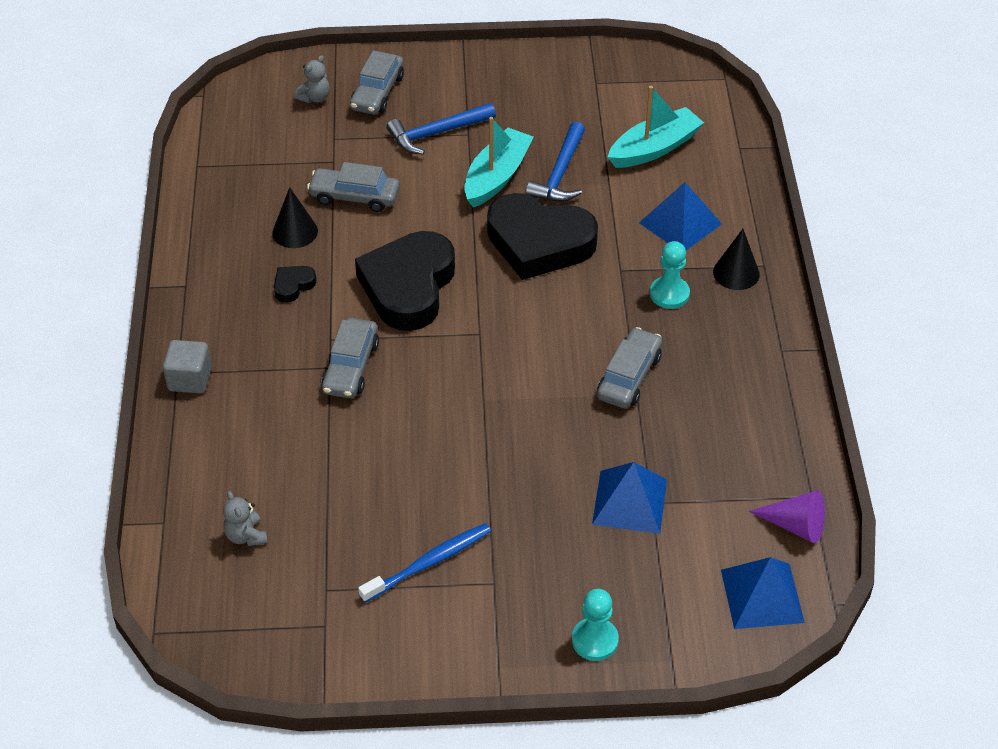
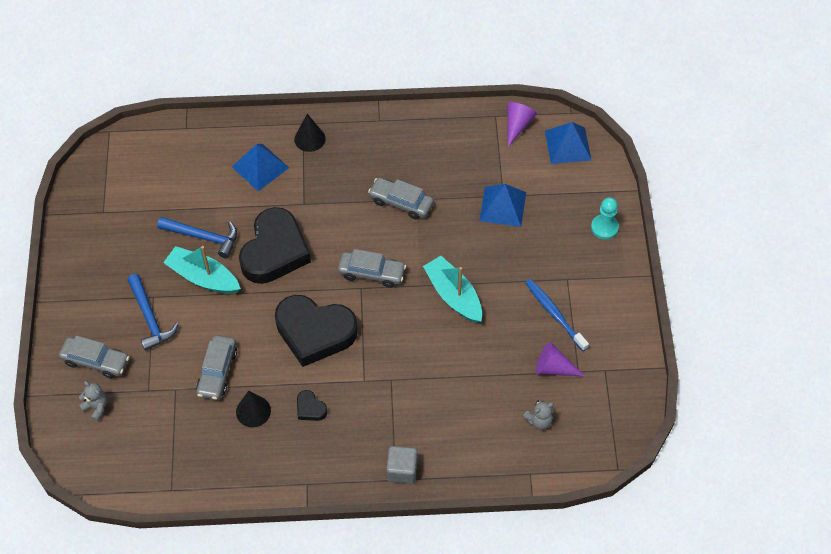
camera: 90 degrees left, 10 degrees up
(333, 558) = (554, 368): none -> purple cone
(351, 367) = (391, 366): grey car -> grey car (371, 273)
(654, 148) = (181, 178): turquoise boat -> turquoise boat (453, 295)
(669, 294) = (327, 177): turquoise pawn -> none

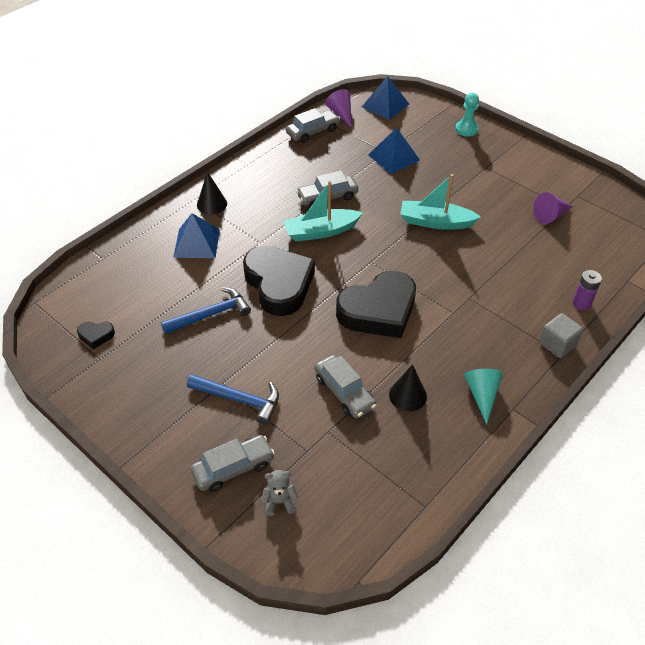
camera: 45 degrees left, 10 degrees down
(203, 277) = (246, 340): turquoise boat -> turquoise boat (321, 231)
(300, 456) = (482, 395): none -> turquoise cone
(310, 408) = (444, 359): black heart -> black heart (96, 335)
(371, 273) = (366, 248): grey car -> grey car (313, 132)
(466, 458) = (581, 303): none -> purple battery
(539, 421) = (587, 249): grey teddy bear -> none
(554, 314) = (507, 188): blue toothbrush -> none

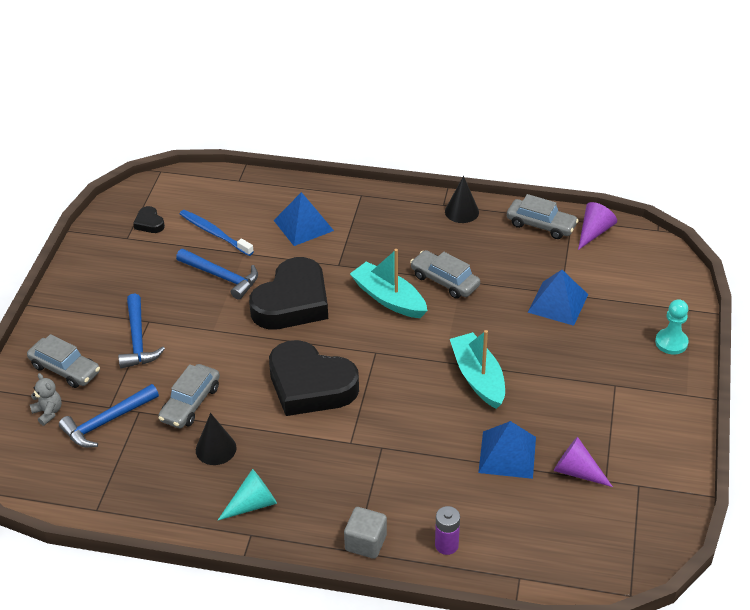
camera: 60 degrees right, 5 degrees down
(152, 298) = (214, 233): none -> blue toothbrush
(212, 204) = (364, 209): black cone -> black cone (461, 211)
(324, 460) = (107, 422): none -> blue hammer
(385, 105) = (647, 259): blue pyramid -> blue pyramid (507, 454)

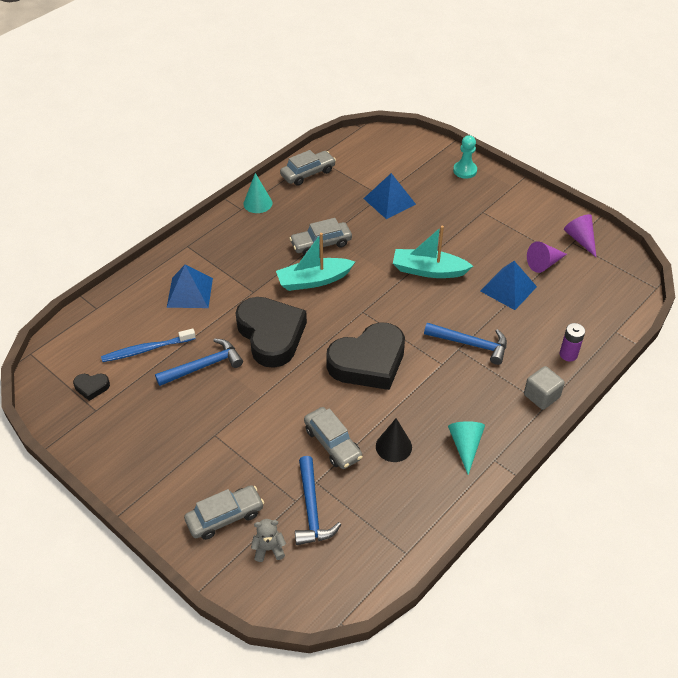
camera: 60 degrees left, 5 degrees up
(138, 340) = (231, 450): blue hammer -> blue hammer (471, 344)
(461, 211) = (257, 203): black cone -> turquoise cone
(594, 232) = (337, 154): purple cone -> purple cone (580, 239)

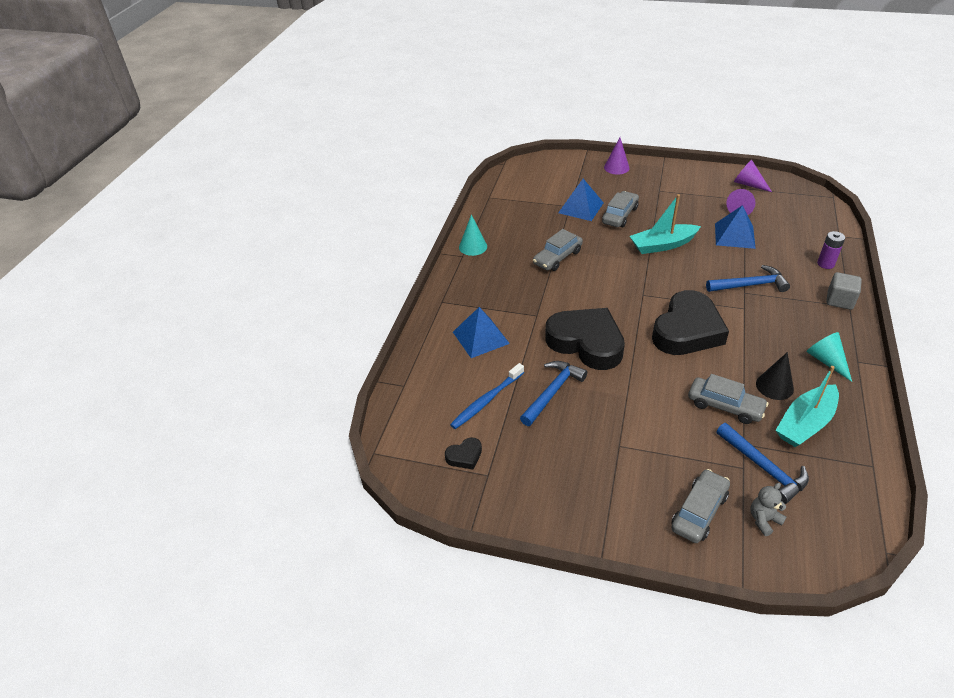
camera: 25 degrees left, 5 degrees down
(308, 173) = (494, 210): grey car -> grey car (620, 215)
(314, 280) = (579, 287): turquoise boat -> turquoise boat (805, 423)
(465, 170) = (616, 167): turquoise pawn -> purple cone

